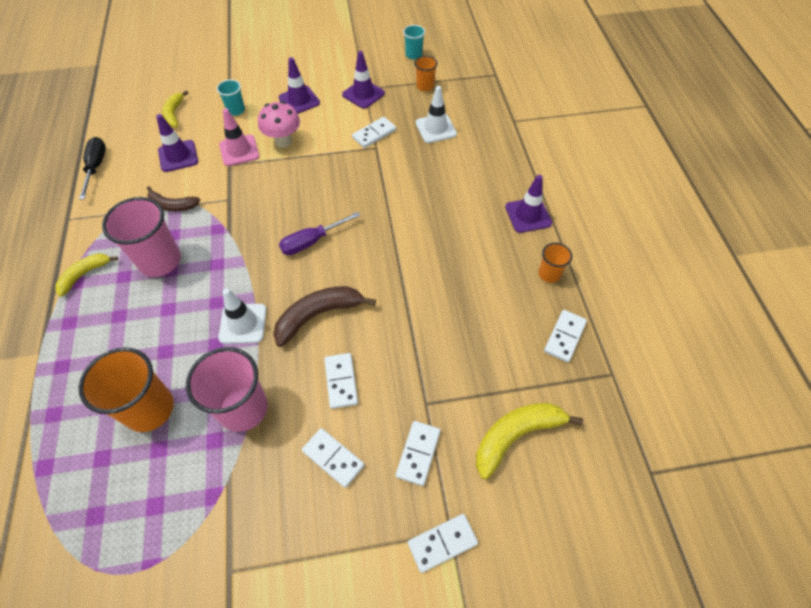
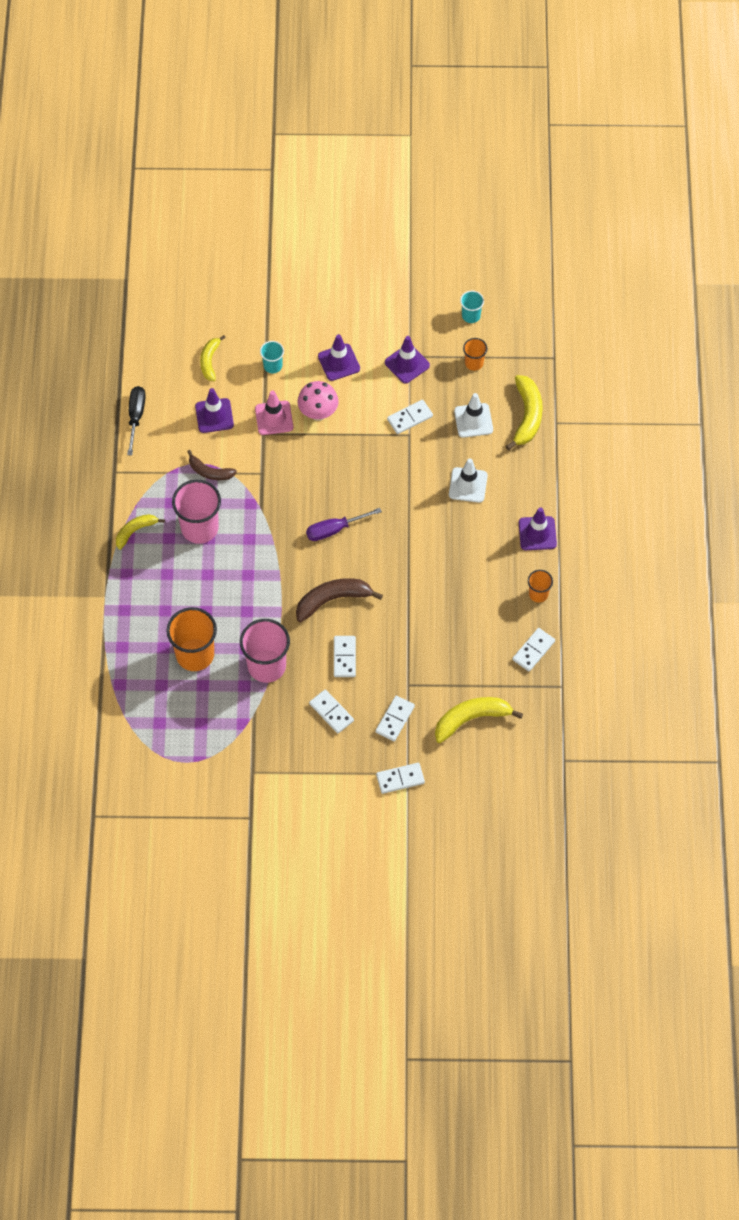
camera: 10 degrees right, 5 degrees up
(243, 323) = (269, 597): white traffic cone -> white traffic cone (468, 485)
(485, 119) = (527, 416): none -> yellow banana

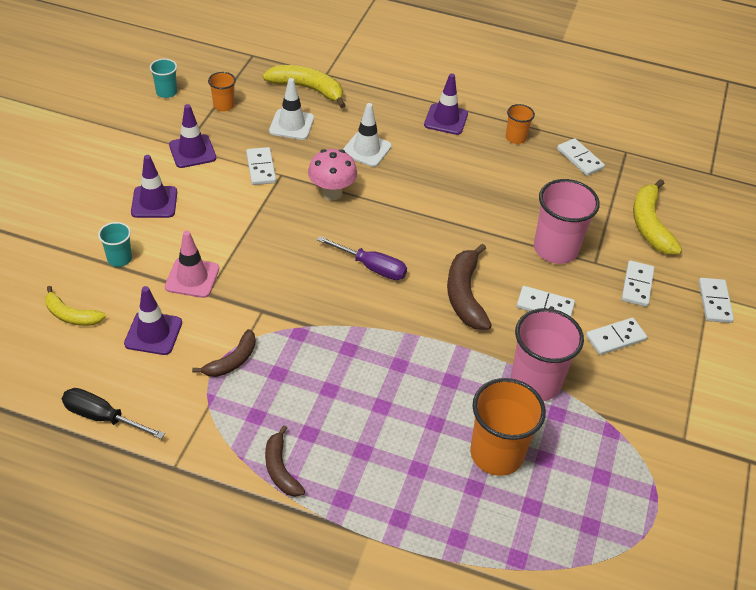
camera: 75 degrees left, 15 degrees down
(135, 531) = (280, 469): yellow banana -> brown banana
(199, 528) = (309, 395): pink cup -> pink cup (555, 249)
(318, 413) = (209, 238): pink mushroom -> pink mushroom (332, 193)
(334, 529) = (372, 267): purple screwdriver -> purple screwdriver turned 60 degrees counterclockwise
(395, 719) = (637, 285): white domino -> white domino turned 60 degrees clockwise

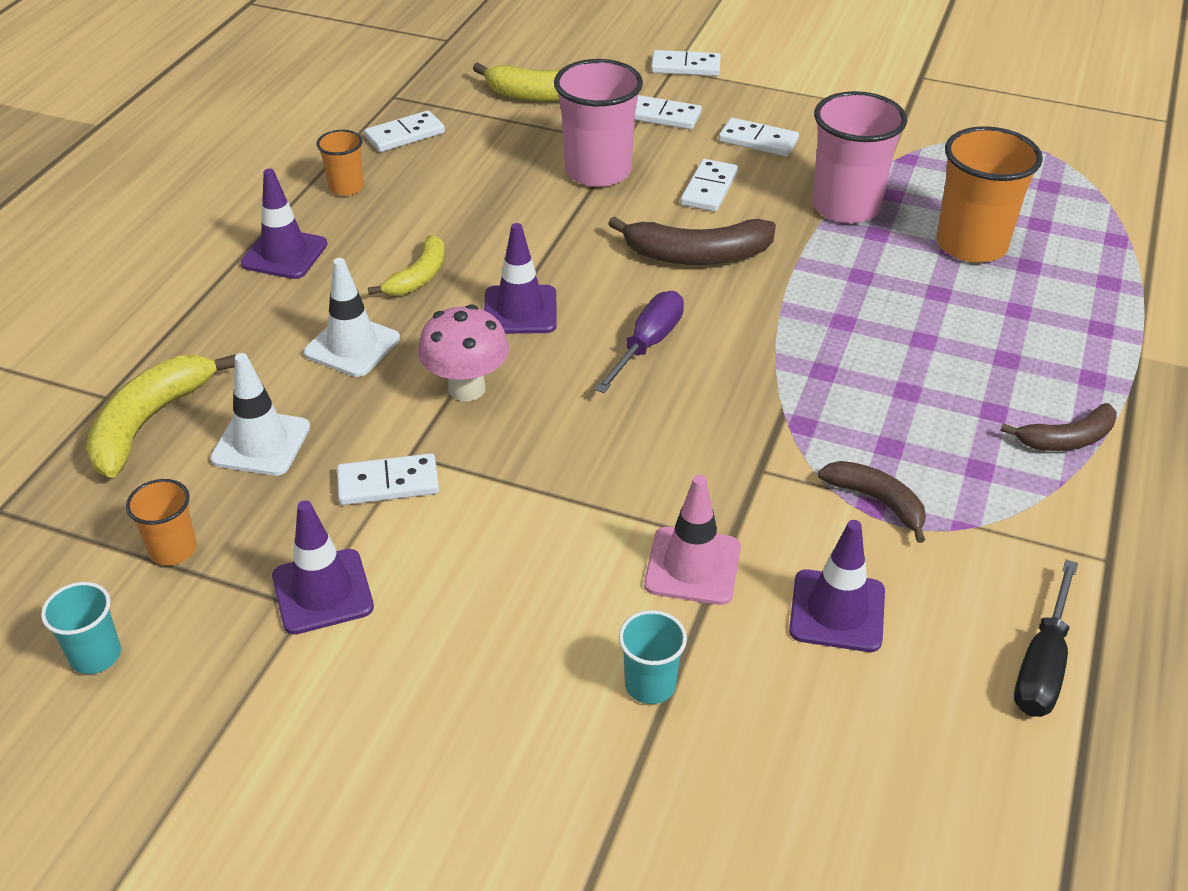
camera: 85 degrees left, 5 degrees down
(71, 315) = (814, 747): yellow banana -> yellow banana (419, 276)
(154, 202) = (481, 643): purple traffic cone -> purple traffic cone (520, 310)
(615, 338) = (758, 141): white domino -> white domino turned 45 degrees counterclockwise

